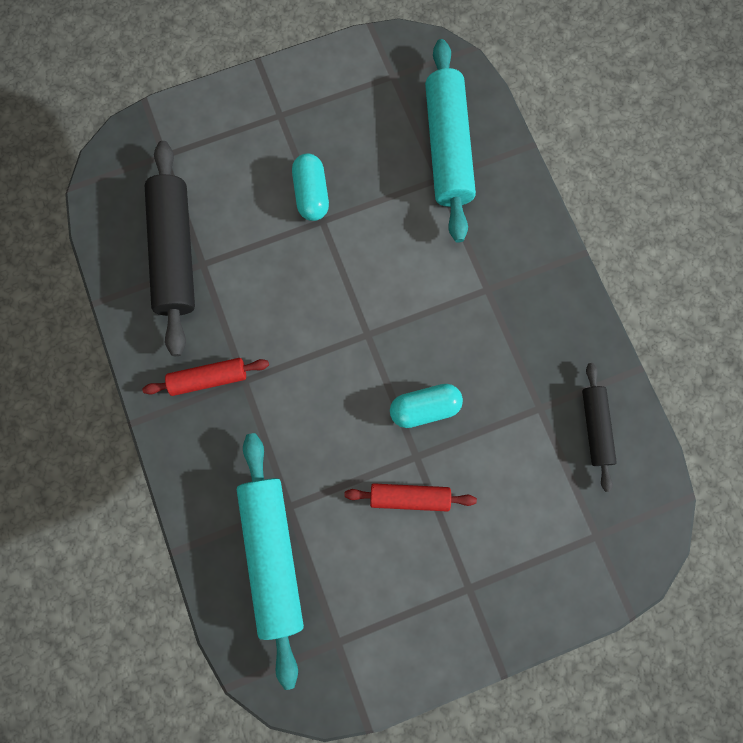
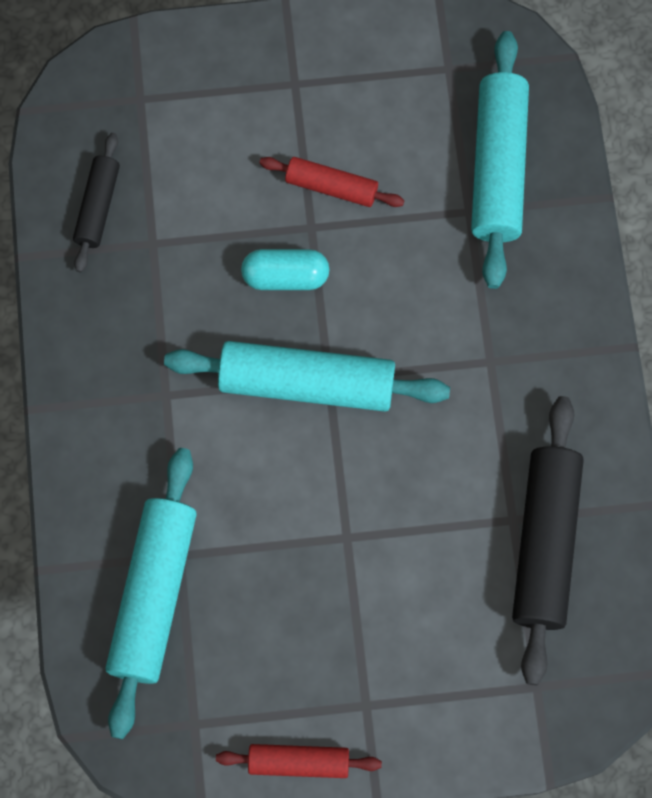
camera: 165 degrees left, 5 degrees down
(209, 379) = (532, 374): red rolling pin -> red rolling pin (298, 762)
(311, 194) = (351, 577): turquoise capsule -> none
(383, 326) = (307, 383): none -> turquoise rolling pin

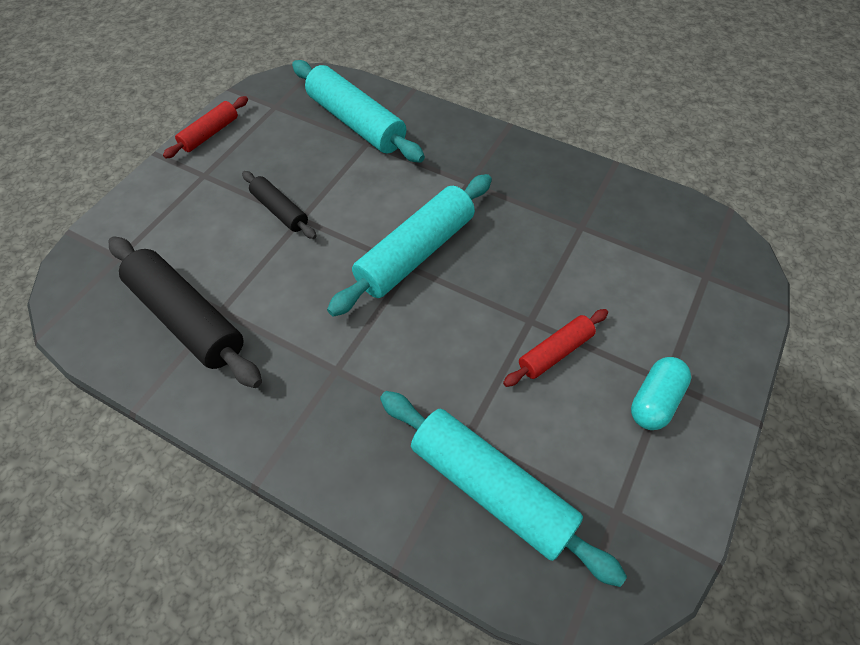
camera: 125 degrees right, 15 degrees down
(98, 207) = (628, 212): black rolling pin -> black rolling pin (280, 210)
(285, 276) = (502, 284): turquoise capsule -> turquoise capsule (654, 400)

